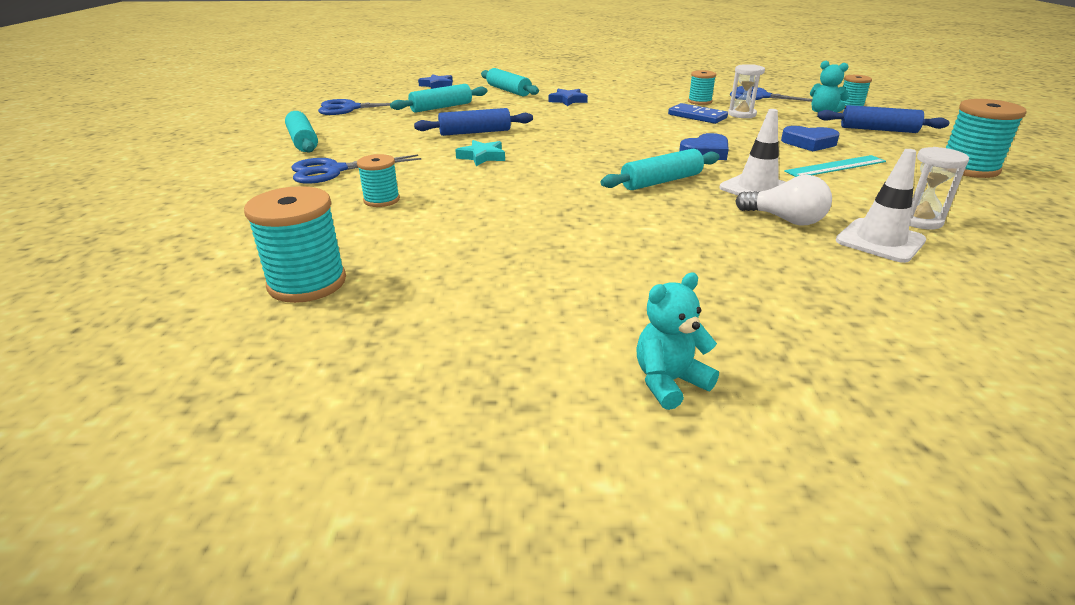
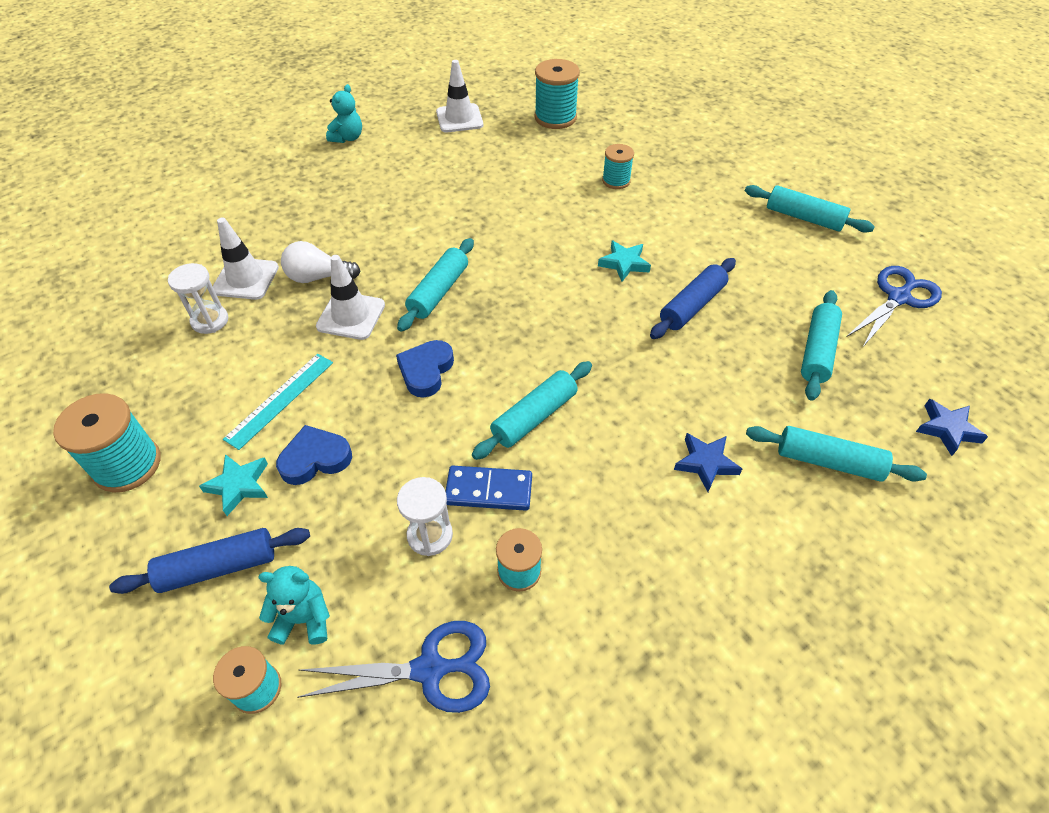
camera: 145 degrees right, 20 degrees up
(334, 170) = (702, 194): blue scissors -> none
(436, 339) = (459, 118): none -> white traffic cone
(644, 126) = (534, 417): none -> turquoise rolling pin
(868, 146) = (239, 485): none -> turquoise star

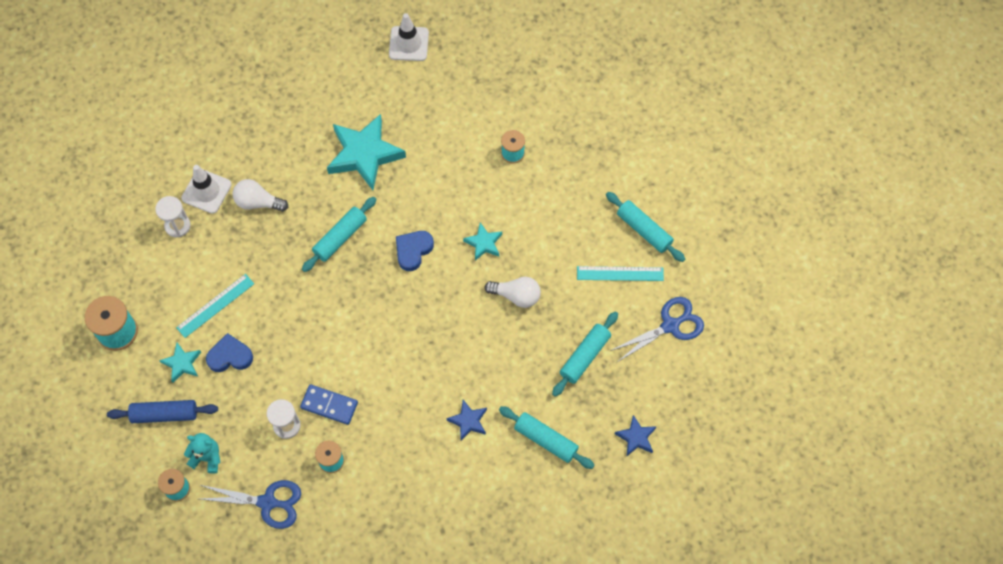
camera: 15 degrees right, 15 degrees up
(347, 138) = (309, 48): turquoise teddy bear -> none
(351, 316) = (274, 245): white traffic cone -> none
(426, 371) = (314, 306): blue heart -> blue heart (413, 250)
(442, 210) = (364, 154): none -> turquoise star
(534, 417) = (374, 360): turquoise rolling pin -> none
(555, 118) = (491, 61): turquoise spool -> none
(692, 306) = (516, 296): blue rolling pin -> white light bulb
(803, 260) = (620, 273): none -> turquoise ruler

